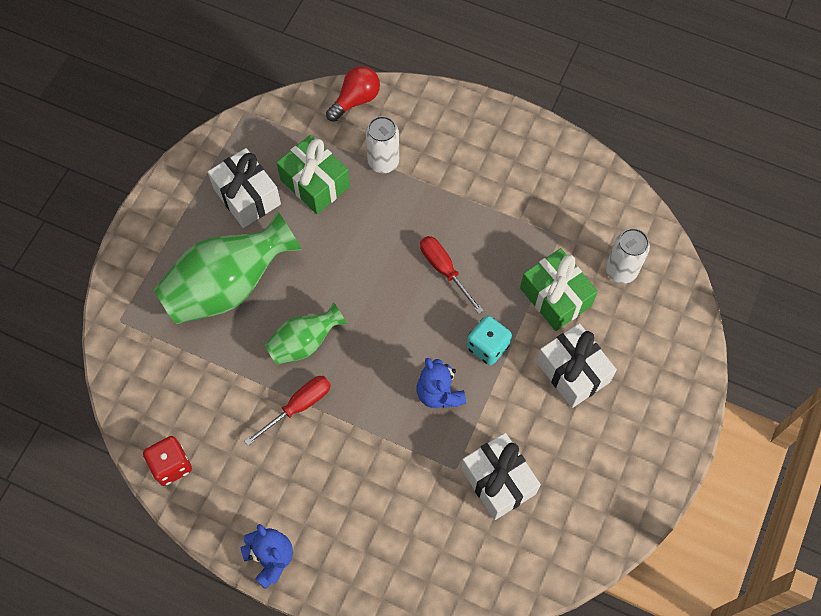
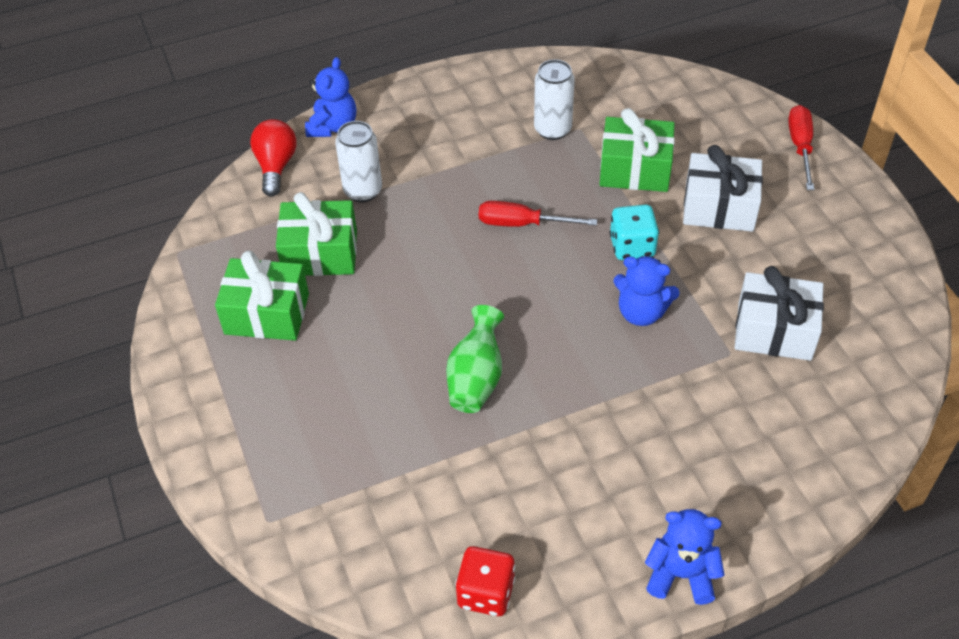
camera: 45 degrees left, 15 degrees down
(229, 286) = (344, 397): green vase -> none
(247, 196) = (267, 314): white gift -> green gift
(298, 406) = (538, 431): red screwdriver -> red screwdriver (800, 147)
(417, 100) = (333, 126): none -> blue teddy bear
(621, 270) = (657, 114): white can -> white can (552, 129)

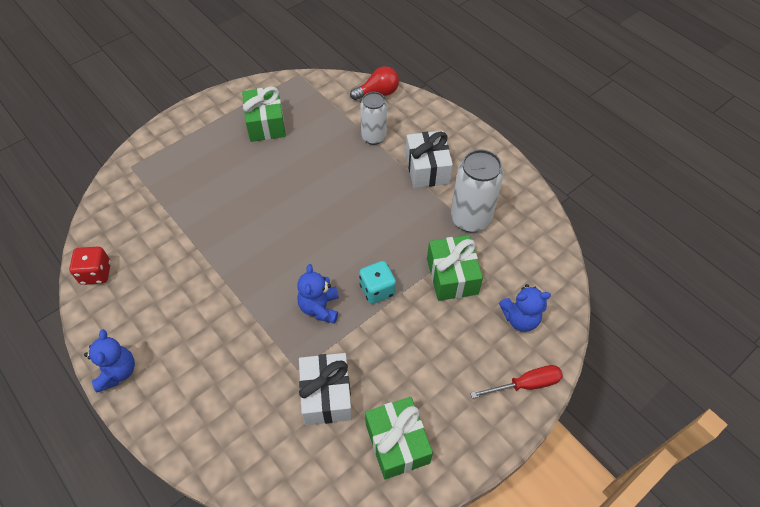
camera: 70 degrees right, 5 degrees up
(320, 253) = (317, 132): green gift -> green gift (397, 443)
(333, 126) = (422, 108): blue teddy bear -> blue teddy bear (520, 318)
(476, 378) = (243, 231): green vase -> none
(522, 224) = (375, 223): red screwdriver -> none
(552, 129) = (470, 219): white can -> white can, size x1.51
(719, 207) = (435, 337): white gift -> white gift (427, 168)

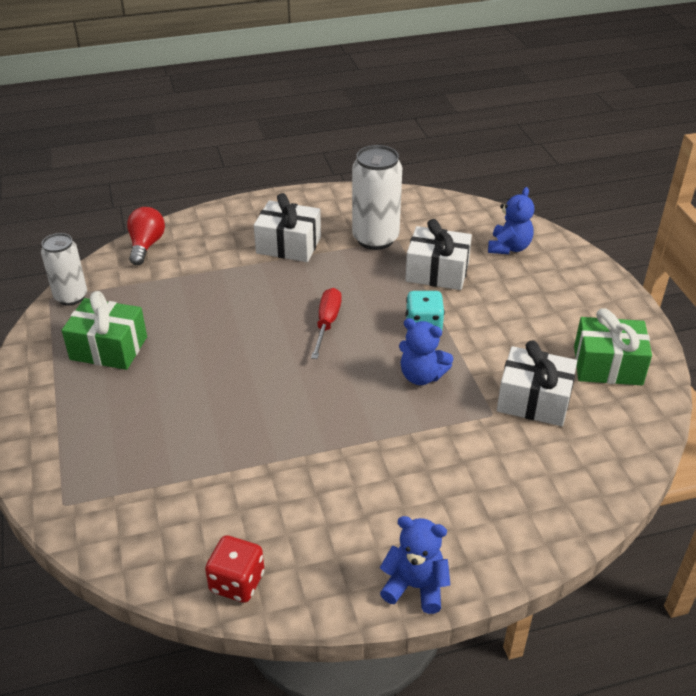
camera: 65 degrees left, 15 degrees down
(373, 137) = (211, 268): white can -> white can (71, 297)
(452, 276) = (437, 272): green gift -> white gift
(525, 384) = (579, 267): red screwdriver -> red screwdriver (327, 323)

